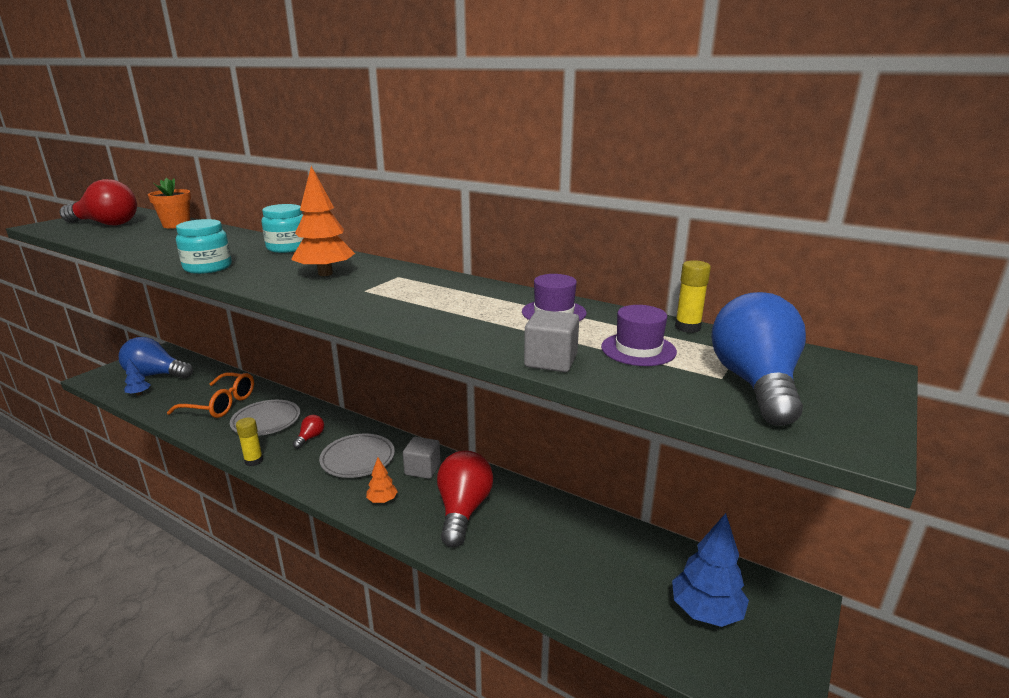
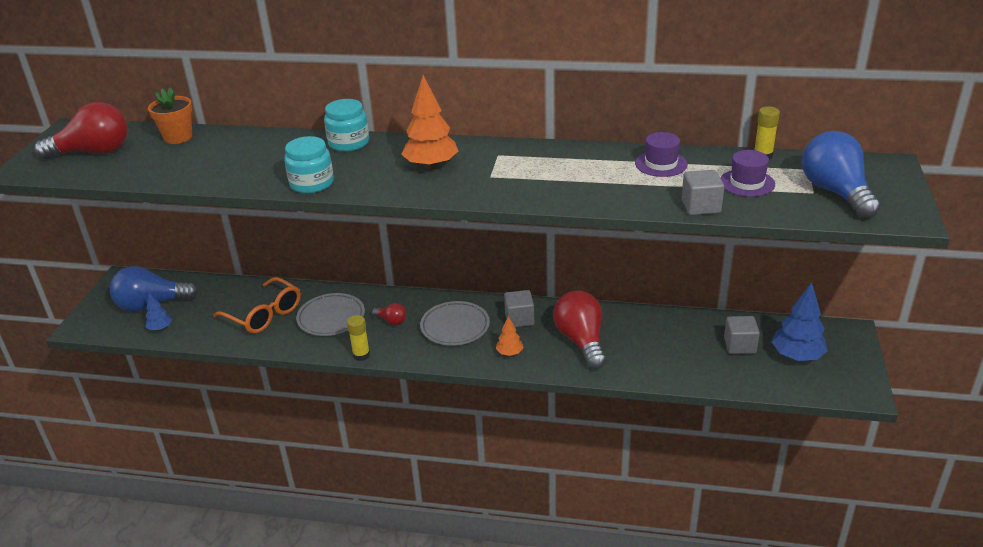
camera: 20 degrees left, 10 degrees up
(221, 404) = (264, 314): orange glasses -> orange glasses turned 45 degrees clockwise
(310, 438) = (391, 321): red light bulb -> red light bulb turned 120 degrees clockwise
(638, 573) = (739, 345): none -> grey cube

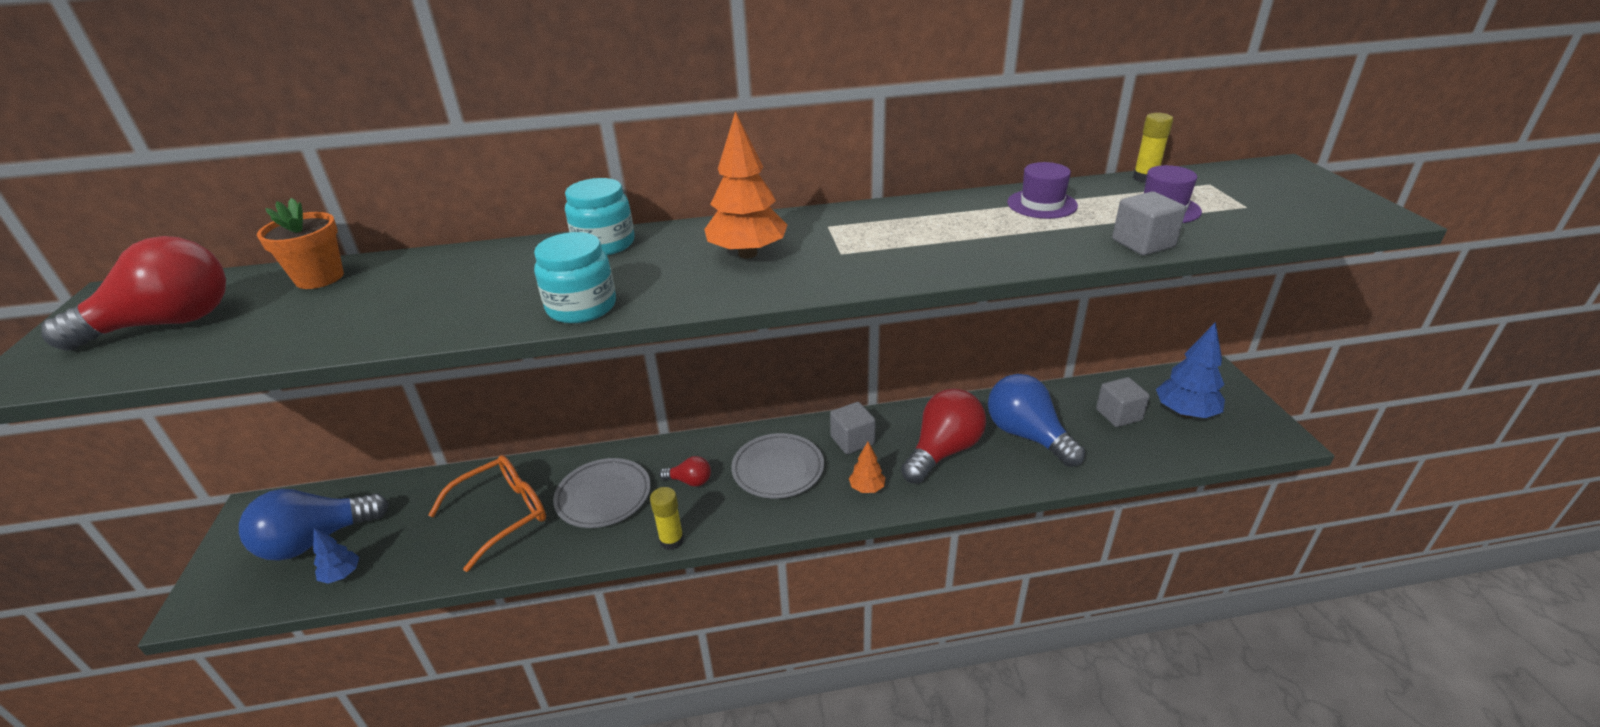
camera: 20 degrees left, 0 degrees up
(264, 314) = (503, 514): orange glasses -> orange glasses turned 60 degrees counterclockwise
(581, 341) = (943, 451): red light bulb -> red light bulb turned 75 degrees clockwise
(835, 192) = (1269, 202): blue light bulb -> blue light bulb (1027, 435)

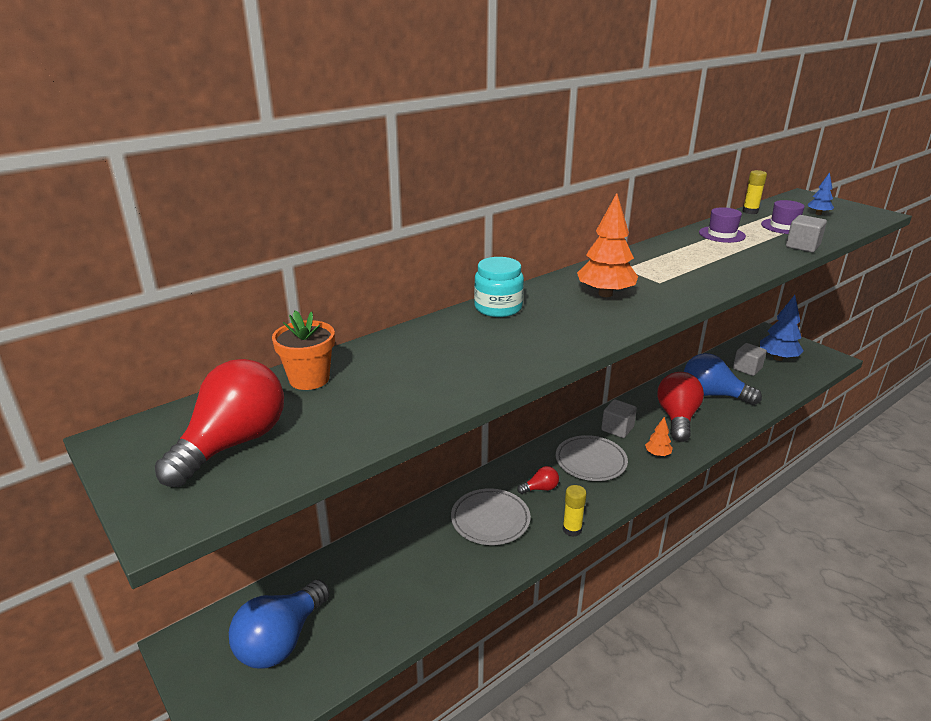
camera: 30 degrees left, 5 degrees down
(342, 575) = (340, 654): blue tree -> blue tree (818, 214)
(503, 514) = (426, 560): orange glasses -> none
(581, 307) = (557, 348): turquoise jar -> none

